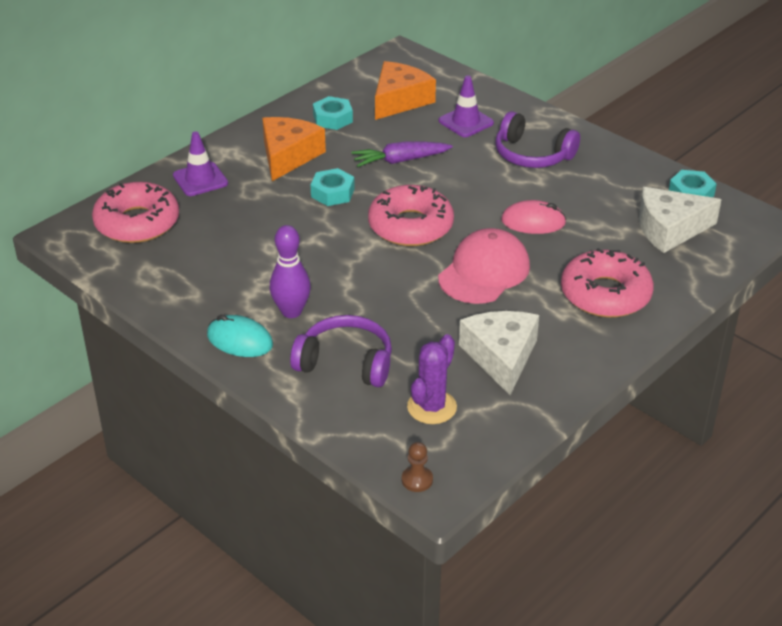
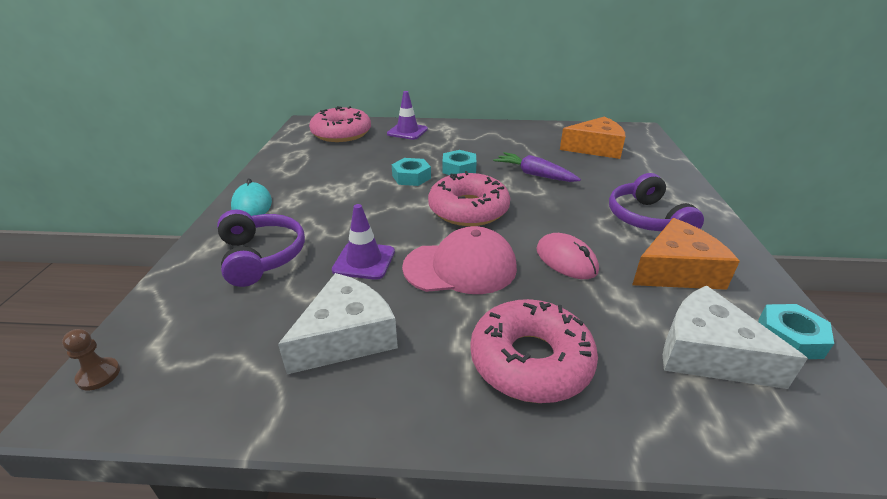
camera: 50 degrees right, 5 degrees down
(288, 156) = (472, 142): orange cheese -> orange cheese (677, 271)
(291, 311) = (305, 209): purple bowling pin -> none
(333, 118) = (533, 139): turquoise nut -> turquoise nut (411, 177)
(431, 407) = (229, 329): purple cactus -> none
(466, 122) = (624, 177): purple traffic cone -> purple traffic cone (364, 261)

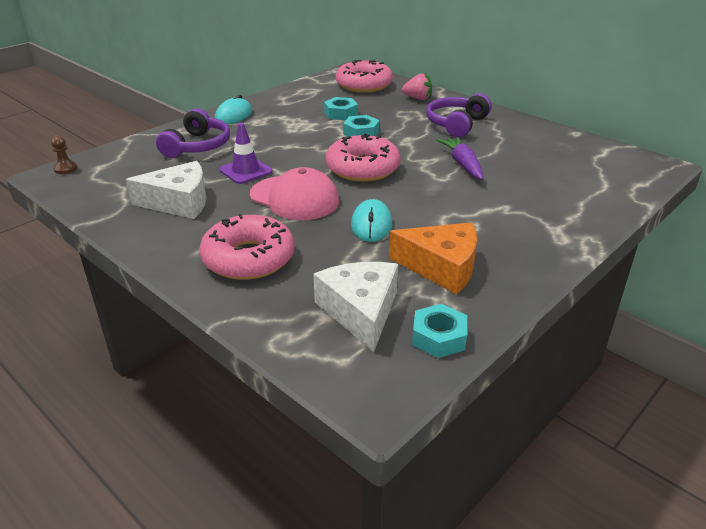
camera: 40 degrees right, 0 degrees up
(407, 131) = (417, 98): purple traffic cone -> pink strawberry
(459, 169) = (407, 139): turquoise nut -> turquoise nut (341, 113)
(566, 260) = (371, 225): pink mouse -> turquoise mouse
(595, 148) = (568, 164): orange cheese -> none
(646, 219) = (494, 229): purple headphones -> purple headphones (456, 124)

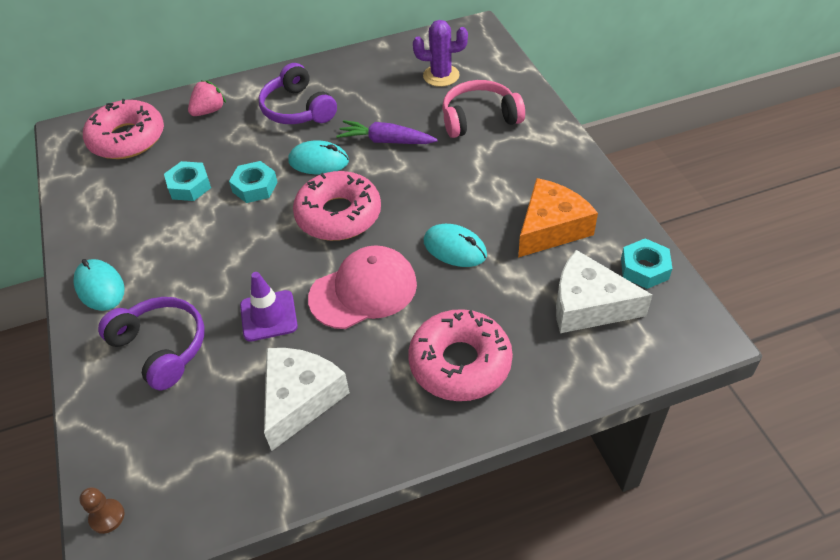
camera: 60 degrees left, 15 degrees up
(410, 146) = (318, 161): none -> turquoise mouse
(542, 196) = (479, 118): none -> pink headphones
(573, 166) = (441, 76): none -> purple cactus

